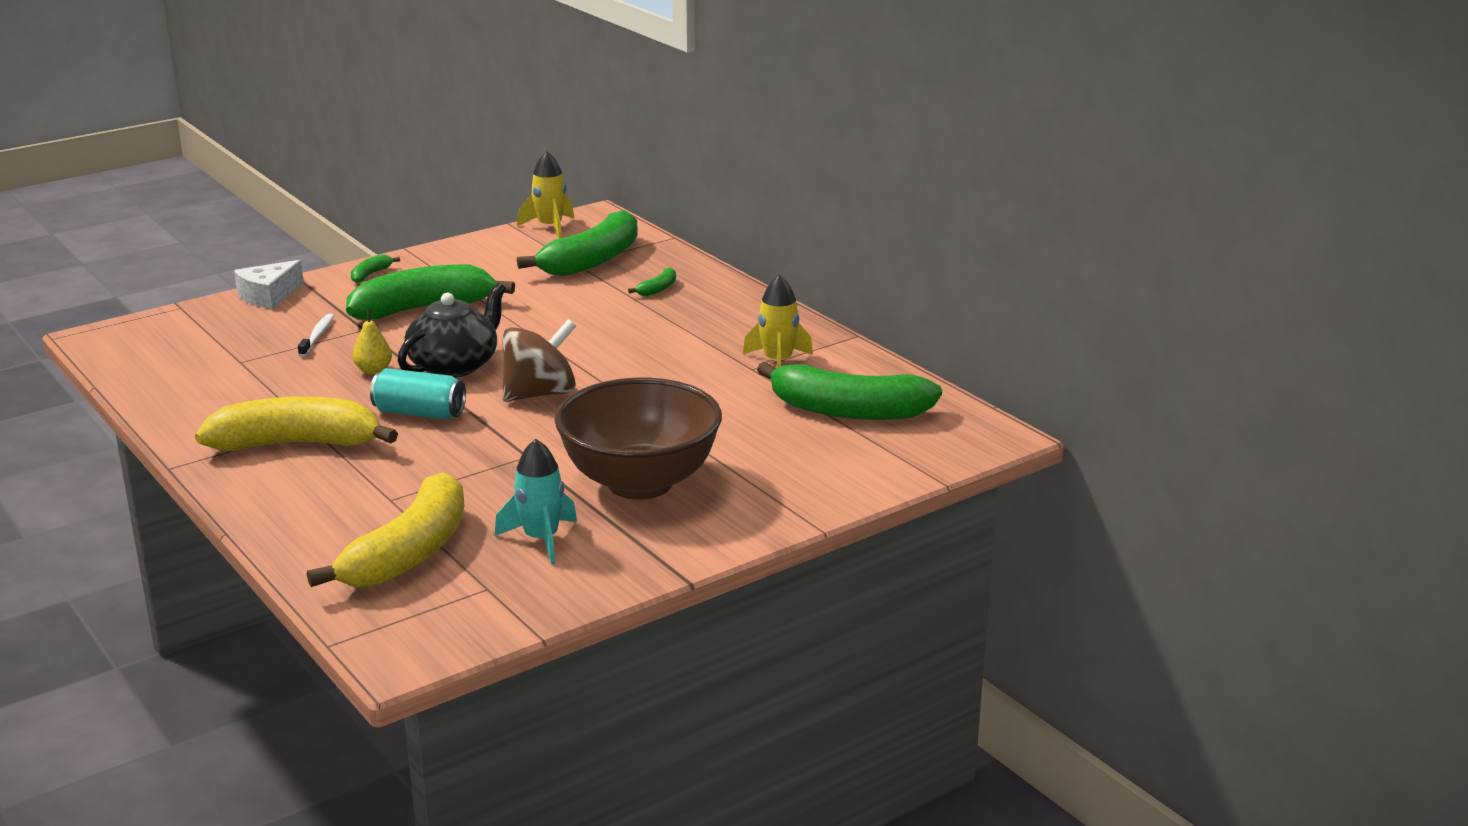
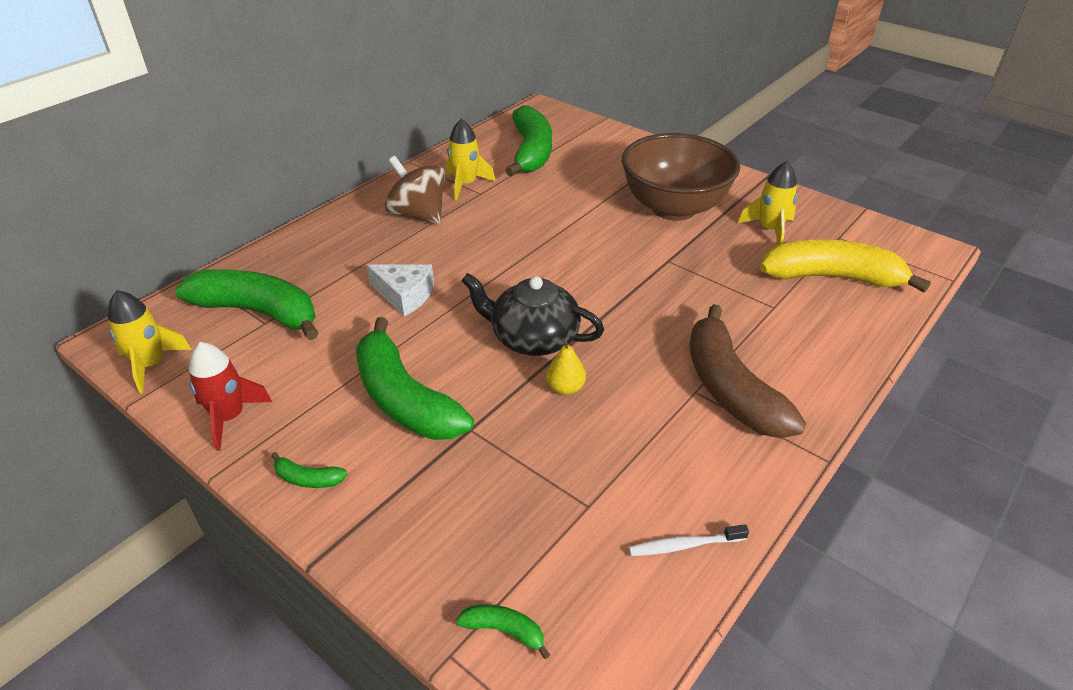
camera: 105 degrees left, 15 degrees up
(269, 296) = (391, 561): white cheese -> white cheese (405, 295)
(297, 444) = (730, 388): yellow banana -> brown banana
(317, 336) = (500, 462): white toothbrush -> white toothbrush (684, 545)
(419, 413) = (633, 332): turquoise can -> none
(461, 252) = (229, 417): none -> red rocket
(540, 394) = (566, 277): brown spinning top -> brown spinning top (418, 215)
(541, 539) = (770, 230): turquoise rocket -> yellow rocket
(658, 289) = (331, 260): green banana -> green banana (504, 630)

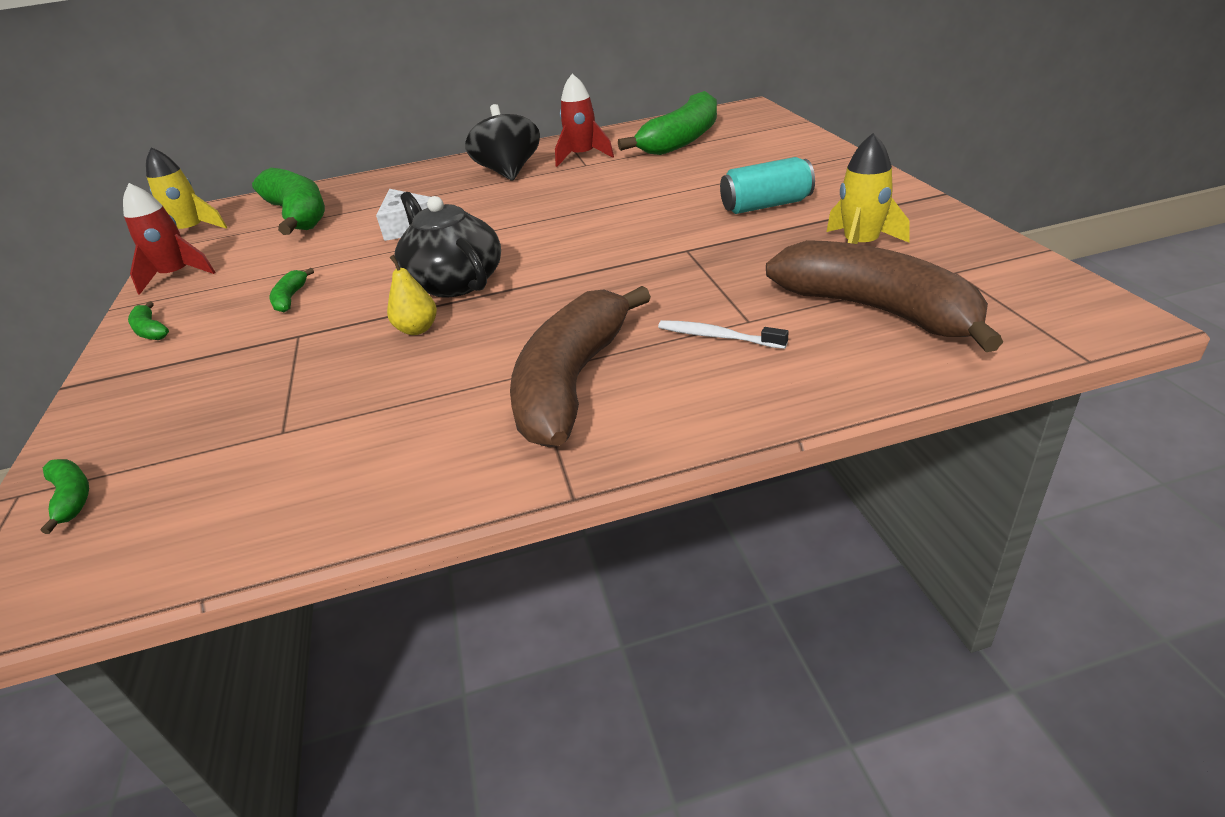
camera: 40 degrees right, 5 degrees down
(404, 399) = (290, 298): green banana -> green banana, size x0.40
(418, 215) = (509, 172): brown spinning top -> black spinning top
(465, 184) = (582, 156): yellow rocket -> red rocket
(673, 208) = (766, 205): brown bowl -> turquoise can
(684, 545) = (299, 506): white toothbrush -> white toothbrush (717, 337)
(831, 277) = (877, 310): yellow banana -> brown banana

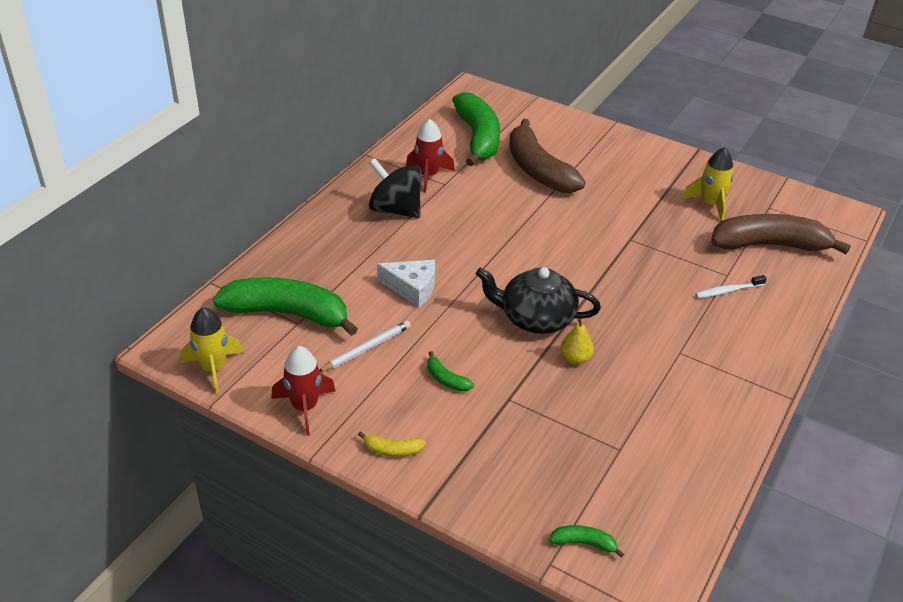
camera: 50 degrees left, 5 degrees up
(150, 330) = (392, 450): green banana -> yellow banana
(291, 254) = (366, 348): none -> white pencil
(572, 382) = (706, 348): brown banana -> brown banana (538, 170)
(766, 205) = (623, 188): turquoise can -> none

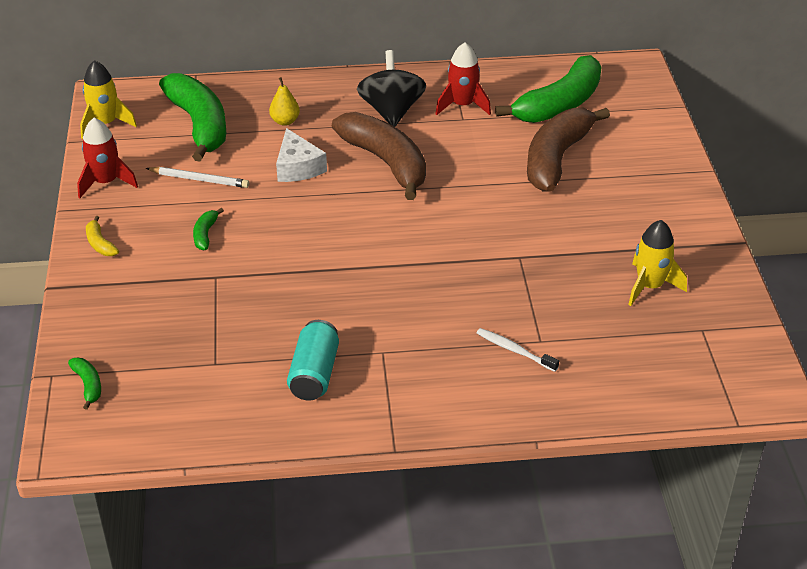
camera: 55 degrees right, 0 degrees up
(535, 318) = (334, 248): black teapot -> none
(575, 358) = (305, 292): yellow pear -> yellow pear (285, 121)
(676, 399) = (314, 374): none -> turquoise can
(769, 245) = (630, 352): brown banana -> brown banana (386, 162)

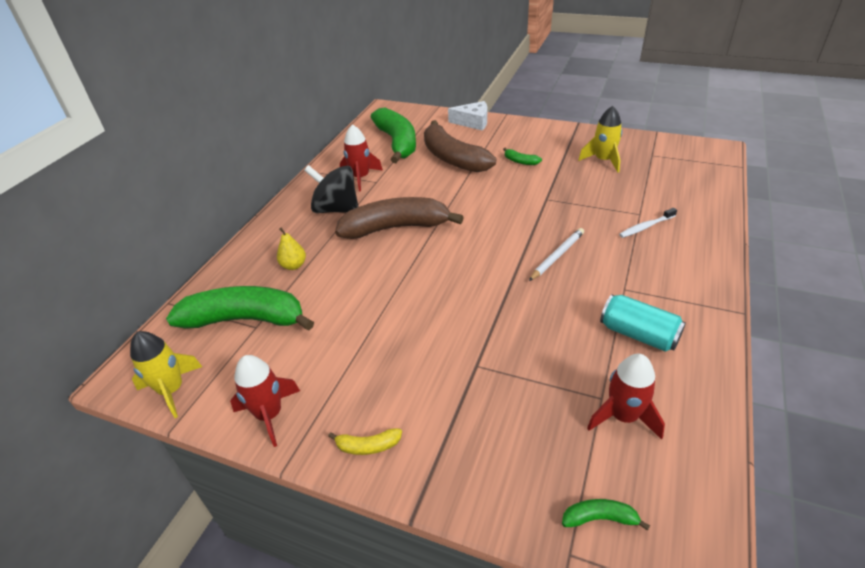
camera: 60 degrees left, 0 degrees up
(199, 179) = (326, 340): white pencil -> white pencil (557, 256)
(199, 381) = (623, 416): none -> red rocket
(205, 234) = (410, 357): green banana -> green banana (520, 161)
(298, 167) = (362, 274): white cheese -> white cheese (473, 122)

